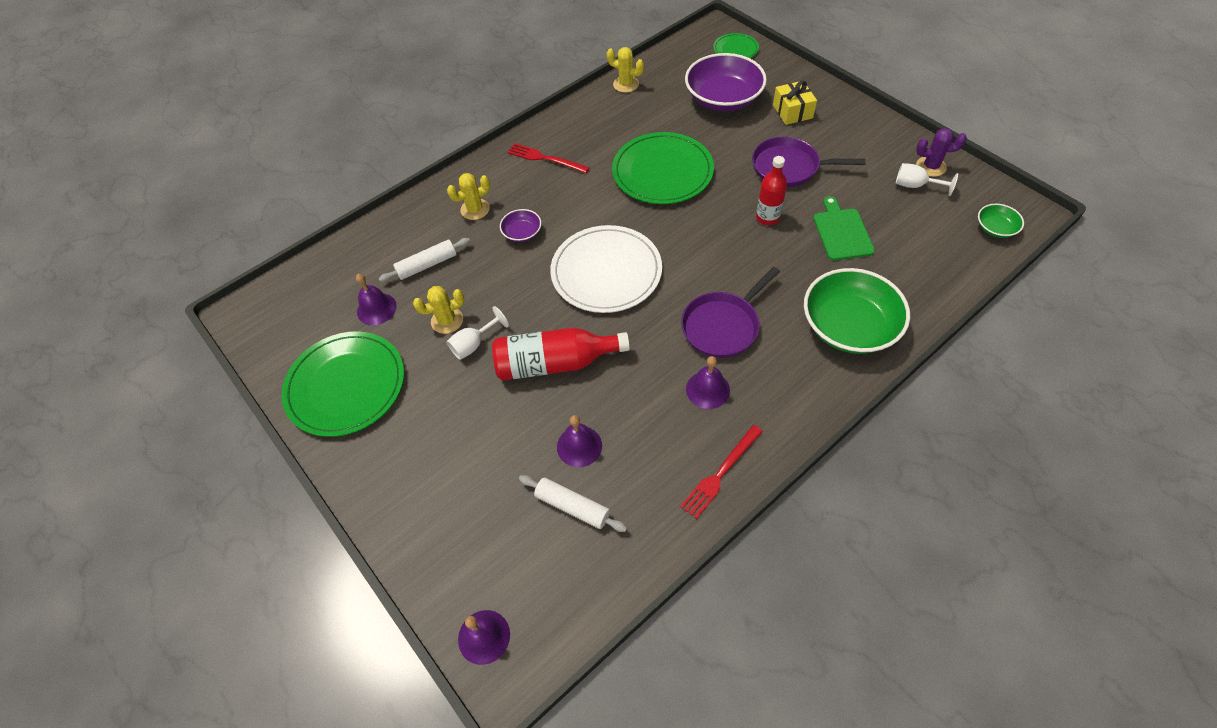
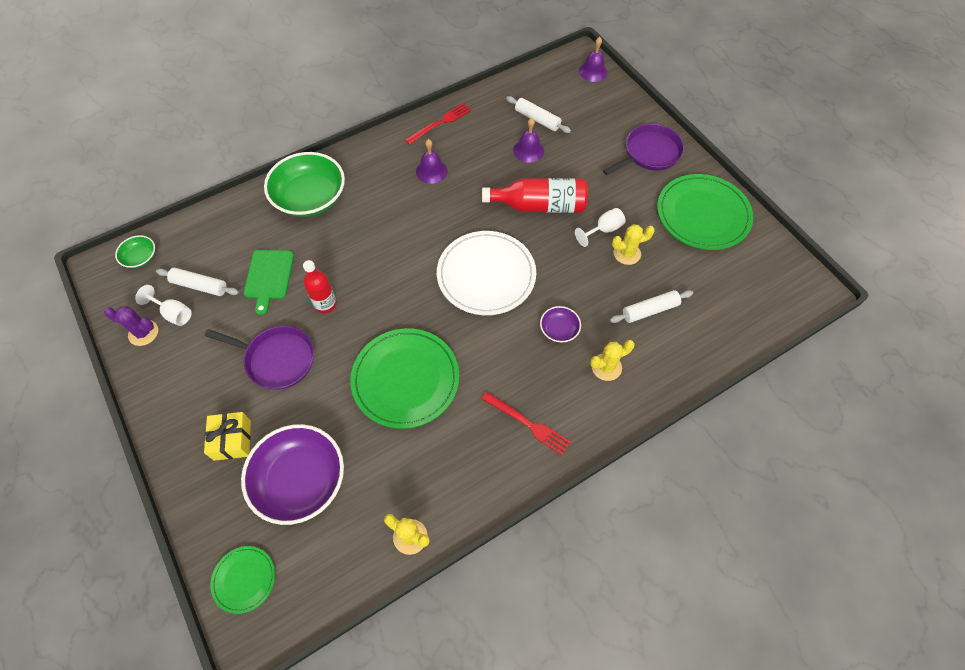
camera: 175 degrees left, 5 degrees up
(376, 309) = (690, 274): purple bell -> none
(722, 326) = (404, 213): purple pan -> purple pan (649, 153)
(908, 213) = (200, 286): none -> white rolling pin

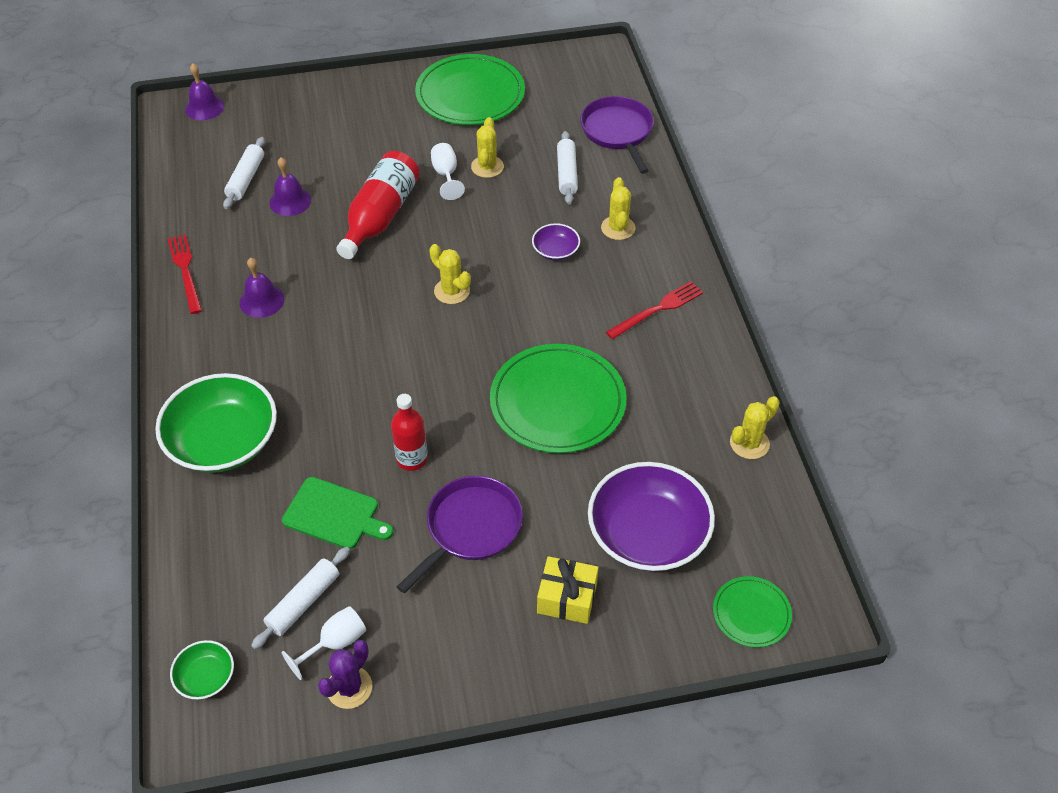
camera: 70 degrees left, 10 degrees down
(486, 275) = (452, 291): white plate -> yellow cactus
(537, 119) = (246, 179): white rolling pin -> white rolling pin turned 45 degrees counterclockwise
(649, 153) = (363, 104): purple pan -> purple pan (617, 132)

